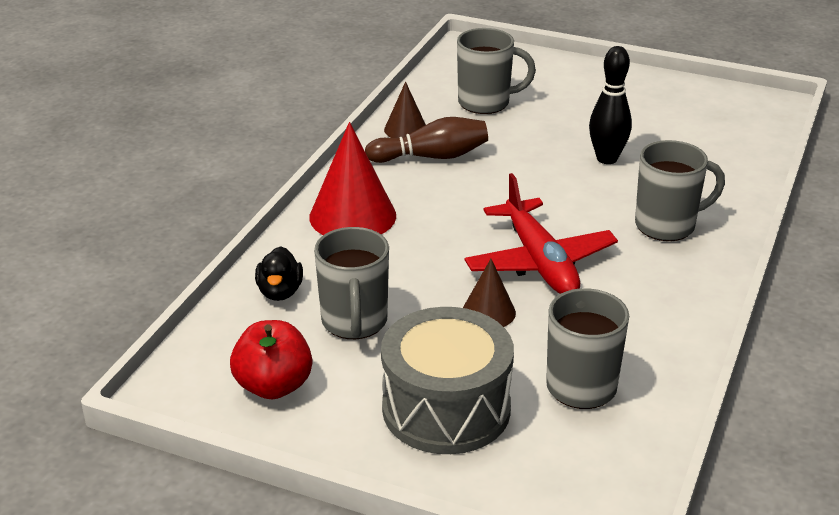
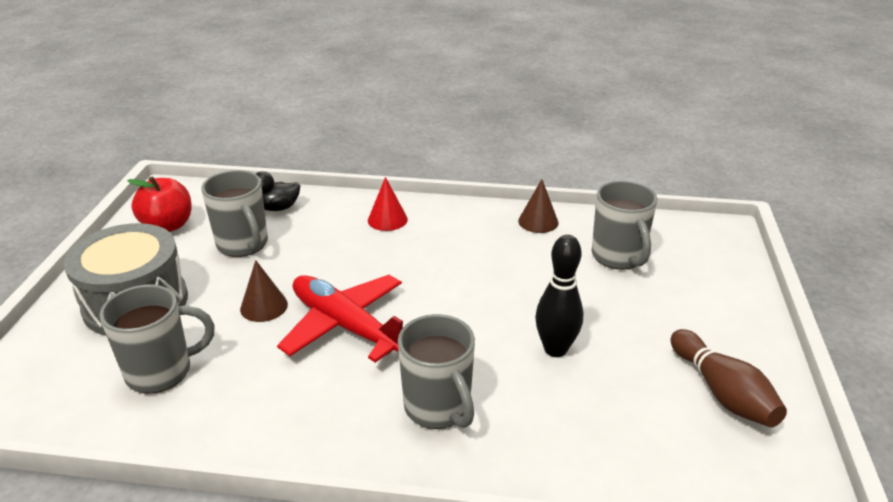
camera: 75 degrees right, 0 degrees up
(352, 216) = (387, 219): red cone -> red cone, size x0.56
(354, 322) = (243, 244): grey mug -> grey mug turned 105 degrees counterclockwise
(432, 157) = (499, 242): brown bowling pin -> brown bowling pin (722, 392)
(540, 262) = (345, 326): red plane -> red plane turned 75 degrees clockwise

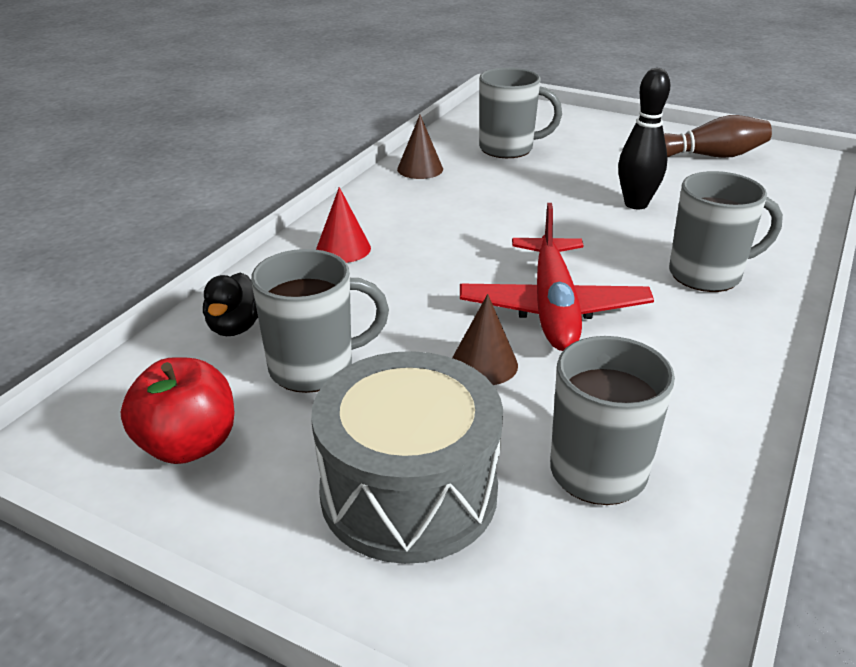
camera: 70 degrees left, 0 degrees up
(345, 326) = (553, 308): red plane -> red plane turned 60 degrees counterclockwise

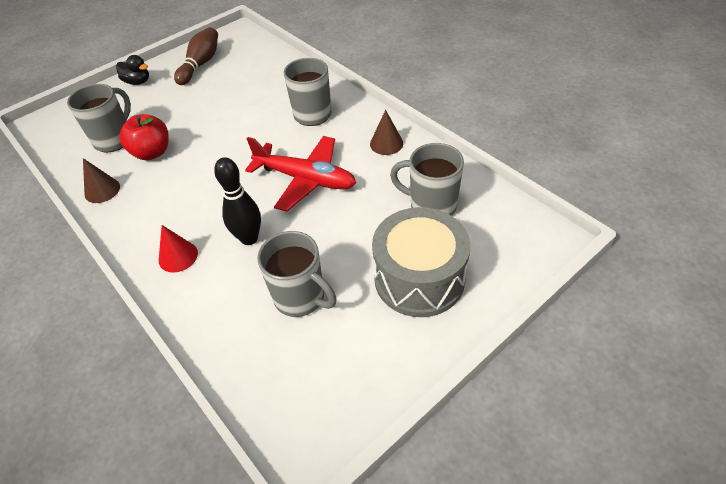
camera: 65 degrees left, 15 degrees up
(188, 445) = (341, 373): red apple -> red apple (152, 152)
(235, 327) = (233, 333): black duck -> black duck (137, 82)
(314, 368) = (301, 298): grey mug -> grey mug turned 120 degrees clockwise
(484, 364) = (338, 222): brown cone -> brown cone (386, 143)
(636, 204) = (229, 111): black bowling pin -> black bowling pin (249, 238)

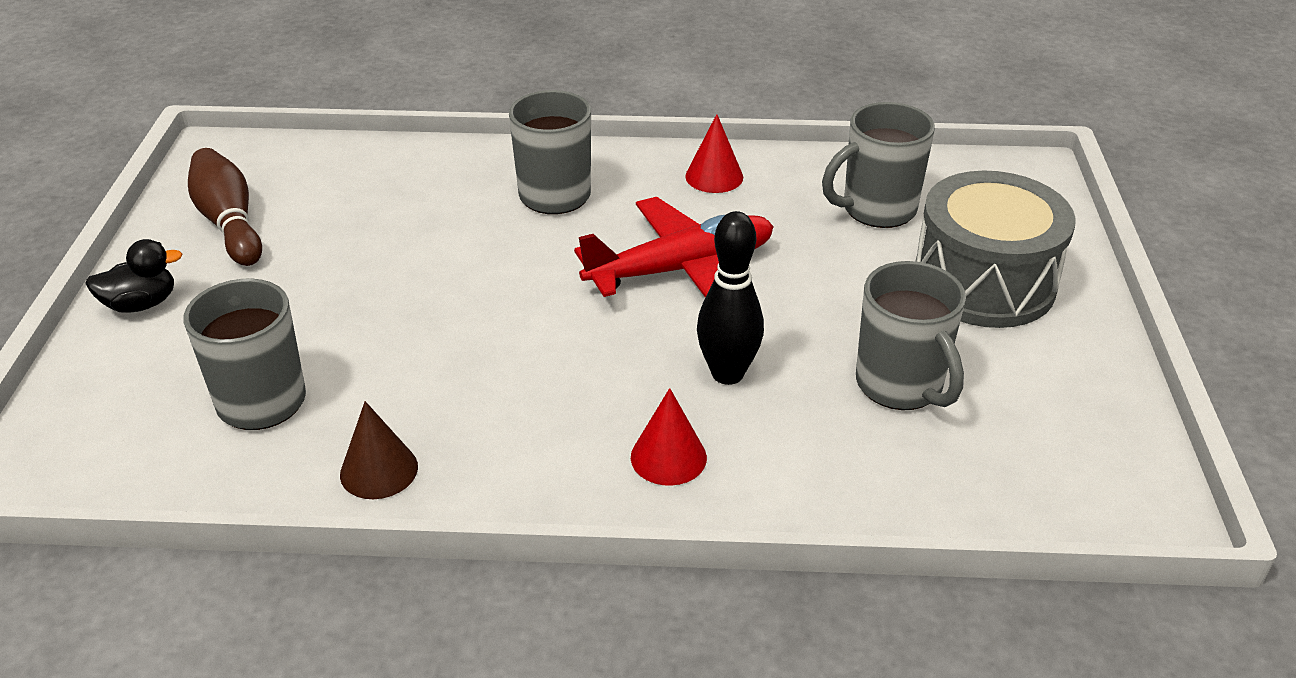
camera: 50 degrees left, 10 degrees down
(152, 152) = (374, 375): red apple -> none
(301, 298) = (901, 385): grey mug -> grey mug turned 75 degrees clockwise
(386, 143) = (714, 176): brown cone -> red cone

